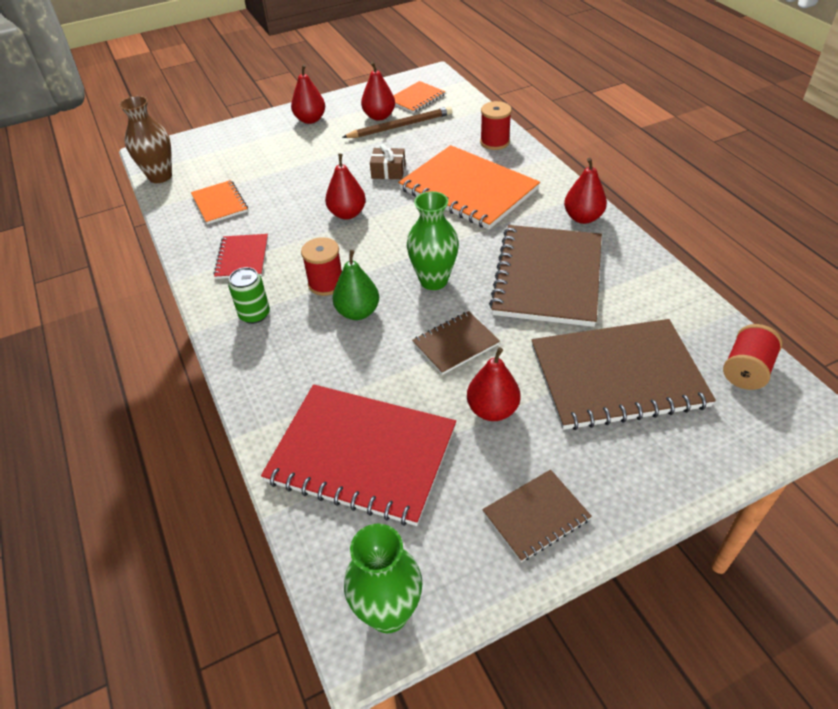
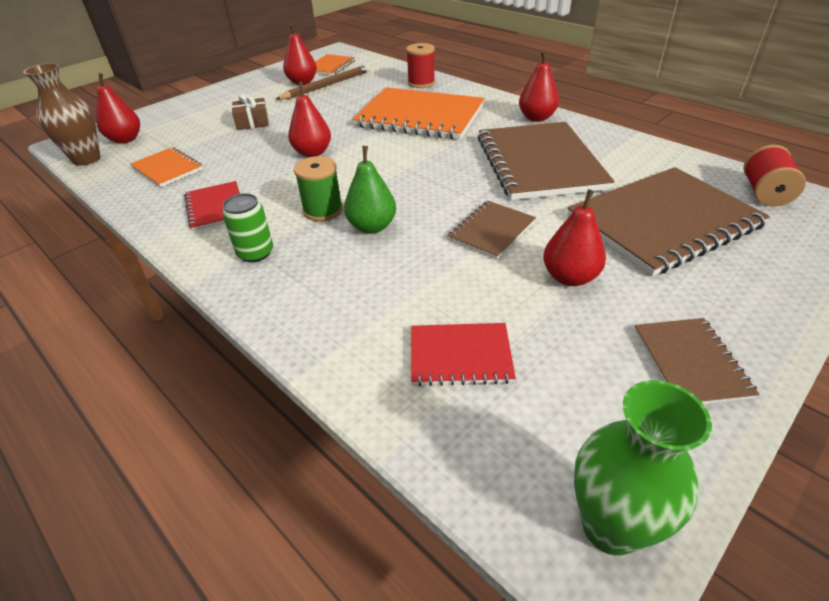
camera: 20 degrees left, 5 degrees down
(310, 120) = (235, 94): red pear -> red pear (125, 139)
(326, 283) = (323, 210): red spool -> green spool
(362, 454) = (460, 356): red notebook -> red notebook, size x0.50
(388, 171) = (335, 116): brown gift -> brown gift (252, 122)
(433, 280) = (434, 186): green vase -> none
(536, 516) = (690, 362): brown notebook -> brown notebook turned 45 degrees counterclockwise

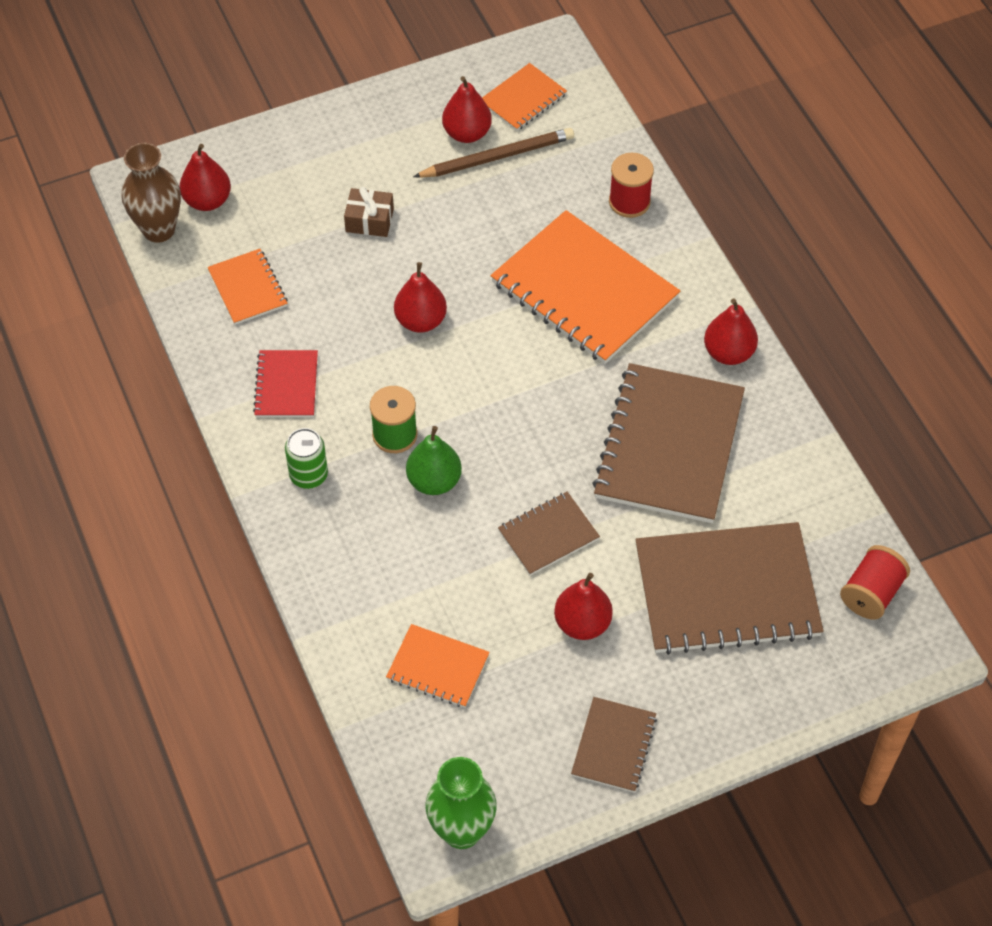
camera: 20 degrees right, 15 degrees up
(460, 356) = (438, 667): red notebook -> orange notebook

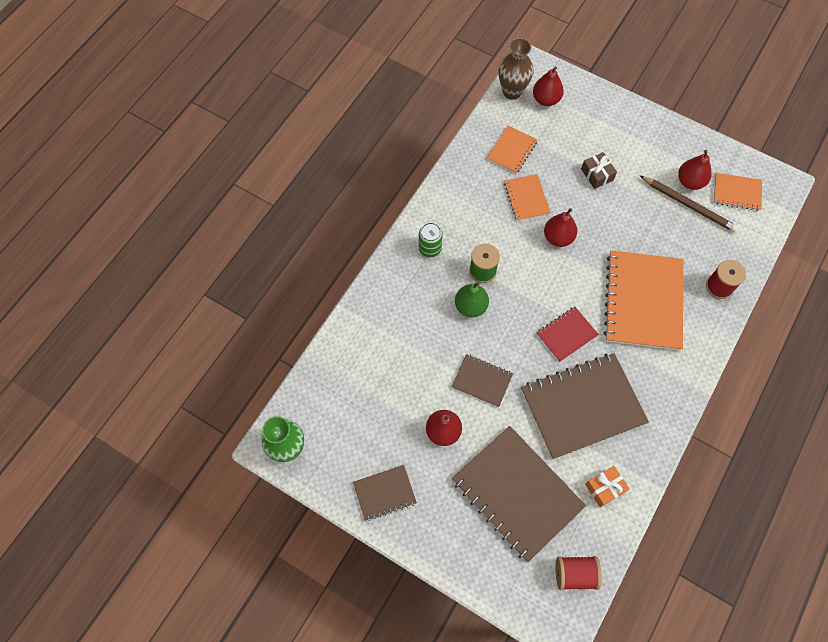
camera: 55 degrees right, 10 degrees up
(286, 385) = (471, 204): red notebook -> red notebook (566, 335)
(438, 667) = (368, 378): orange notebook -> orange notebook (526, 198)
(728, 353) = (666, 399): red pear -> none
(789, 491) = (604, 488): none -> orange gift

